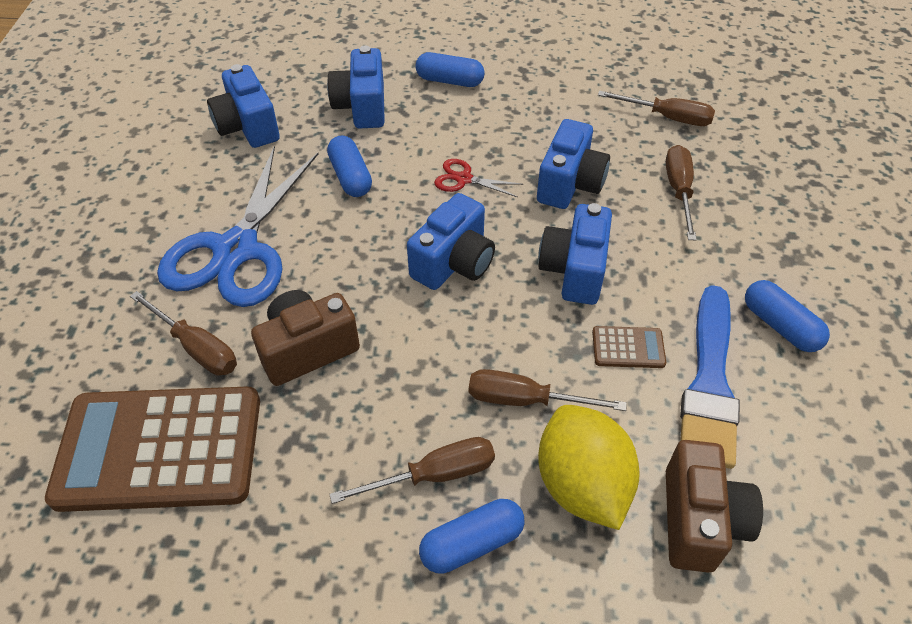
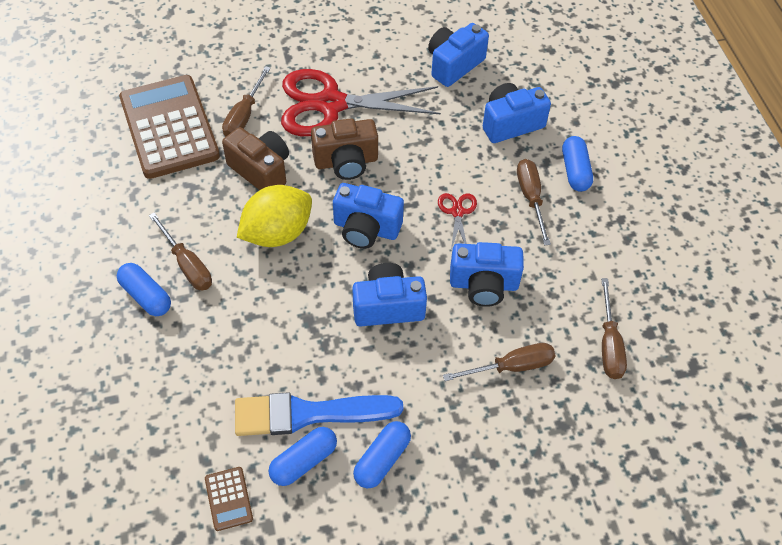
camera: 70 degrees right, 5 degrees up
(236, 250) = (330, 104): blue scissors -> red scissors
(350, 177) = (428, 142): blue capsule -> blue capsule (303, 461)
(525, 400) = (258, 301): brown screwdriver -> brown screwdriver (531, 198)
(581, 484) = (201, 347): yellow lemon -> yellow lemon (277, 233)
(628, 348) = (323, 355): brown calculator -> brown calculator (228, 499)
(699, 520) = (191, 420): brown camera -> brown camera (346, 162)

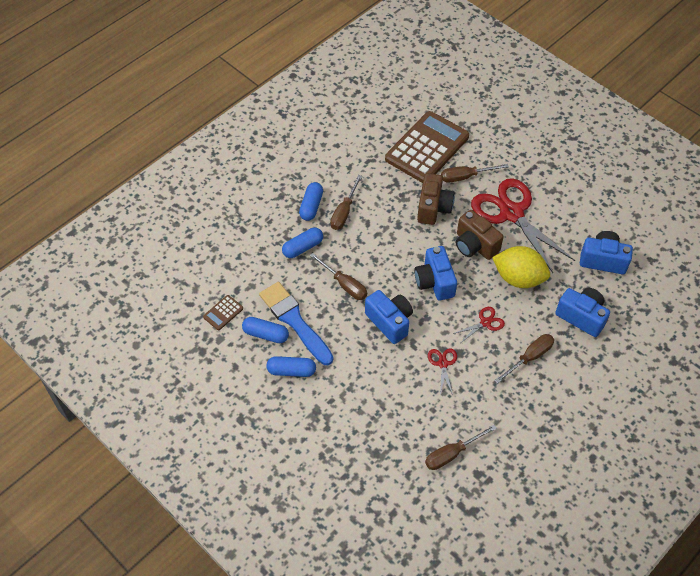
camera: 60 degrees right, 0 degrees up
(277, 233) = (397, 241): yellow lemon -> yellow lemon (518, 278)
(484, 285) = (443, 363): blue camera -> red scissors
(511, 367) = (396, 406): brown screwdriver -> brown screwdriver (344, 284)
(575, 171) = (573, 372): blue capsule -> blue capsule (303, 247)

